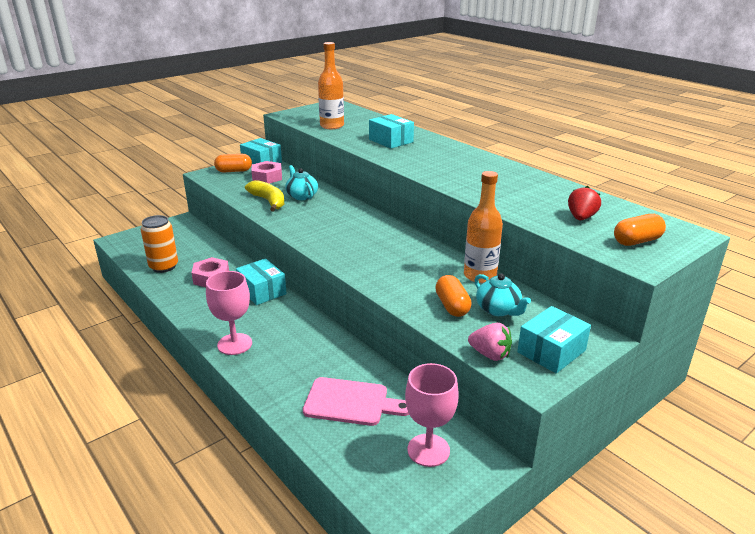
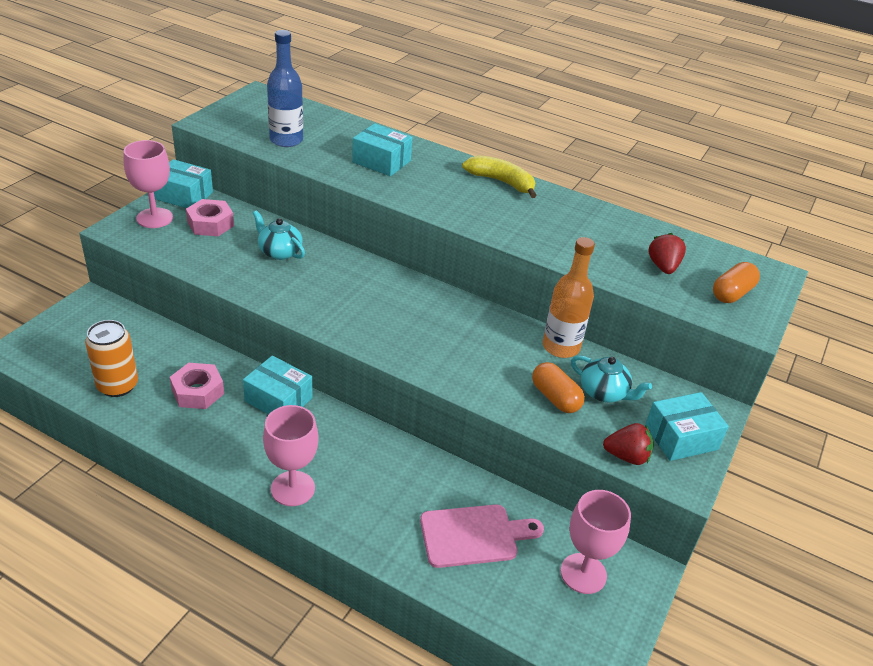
camera: 25 degrees left, 10 degrees up
(234, 171) = (154, 218): orange capsule -> pink goblet
(268, 201) = (241, 268): yellow banana -> yellow banana (501, 182)
(332, 126) = (286, 140): orange bottle -> blue bottle
(490, 354) = (626, 456): pink strawberry -> red strawberry
(551, 351) = (681, 437): turquoise box -> turquoise box turned 45 degrees clockwise

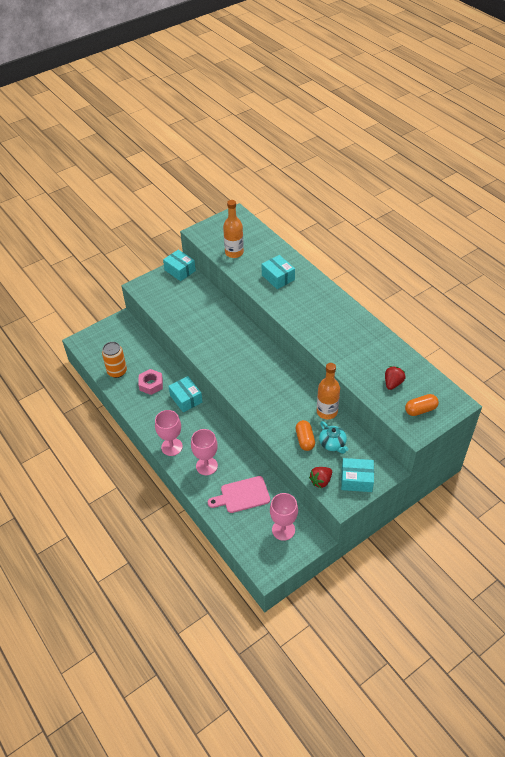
camera: 30 degrees right, 10 degrees up
(154, 218) = (159, 283): pink goblet -> pink goblet (206, 466)
(210, 224) = (185, 292): pink nut -> none
(279, 252) = (211, 318): turquoise teapot -> none
(286, 140) = (234, 252): blue bottle -> orange bottle
(474, 535) = (242, 495): pink cutting board -> pink cutting board turned 150 degrees clockwise
(501, 182) = (338, 305): yellow banana -> none
(626, 456) = (321, 481): red strawberry -> red strawberry turned 105 degrees clockwise

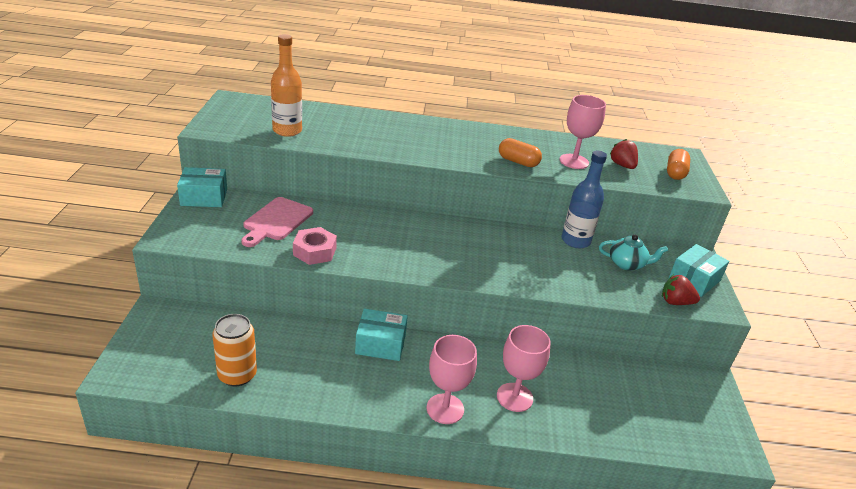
camera: 55 degrees left, 15 degrees down
(151, 384) = (310, 358): pink nut -> pink nut (314, 251)
(242, 495) = (595, 396): pink cutting board -> pink cutting board (276, 221)
(278, 277) = (375, 133): turquoise box -> none
(283, 530) = (679, 396): pink goblet -> pink goblet (574, 161)
(305, 440) = (601, 277): orange capsule -> orange capsule (518, 162)
(321, 481) = (675, 302): red strawberry -> red strawberry turned 105 degrees clockwise
(327, 412) = (575, 241): orange bottle -> blue bottle

